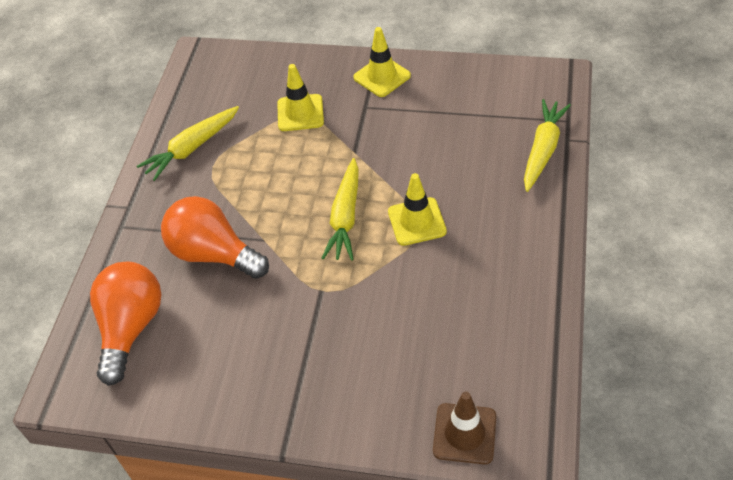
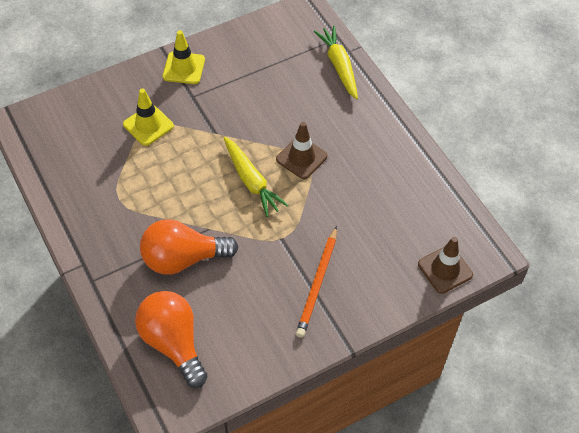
camera: 45 degrees left, 5 degrees up
(192, 148) = (89, 195): yellow carrot -> none
(314, 359) = (317, 284): none -> orange pencil
(417, 221) = (301, 158): yellow traffic cone -> brown traffic cone

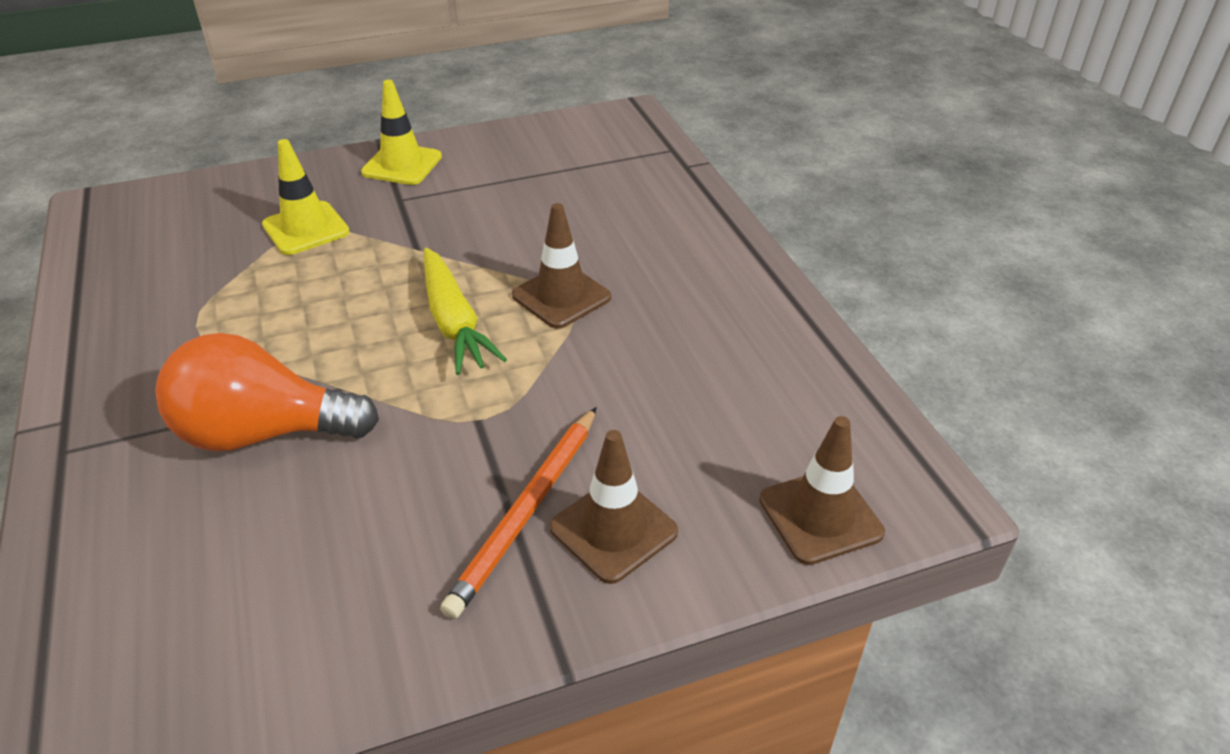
camera: 10 degrees right, 15 degrees down
(173, 343) = (160, 593): orange light bulb -> none
(339, 66) = (665, 182): yellow carrot -> none
(357, 288) = (613, 530): none -> brown traffic cone

